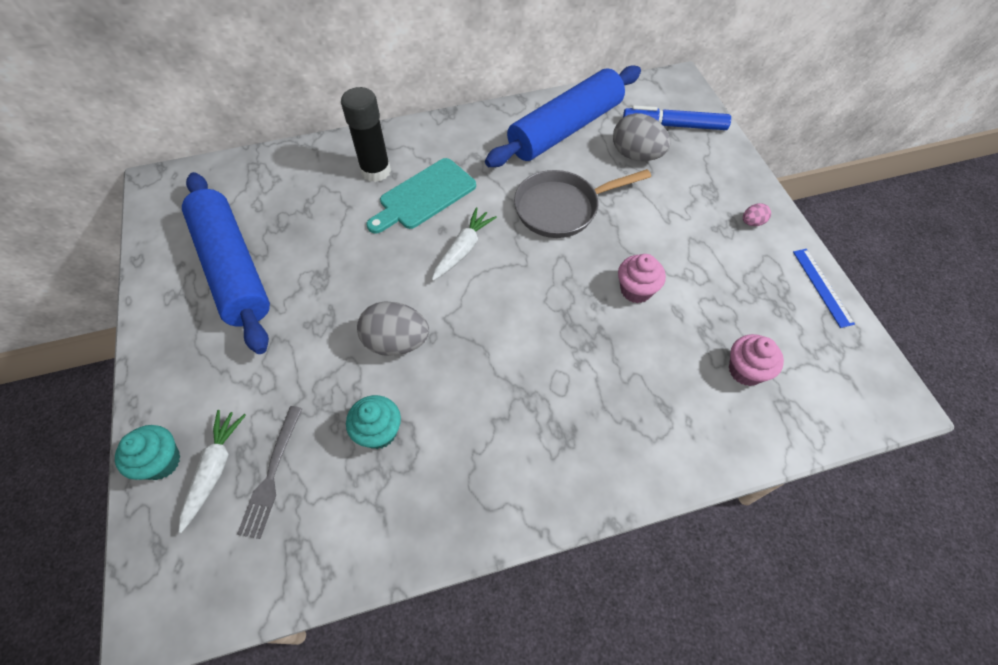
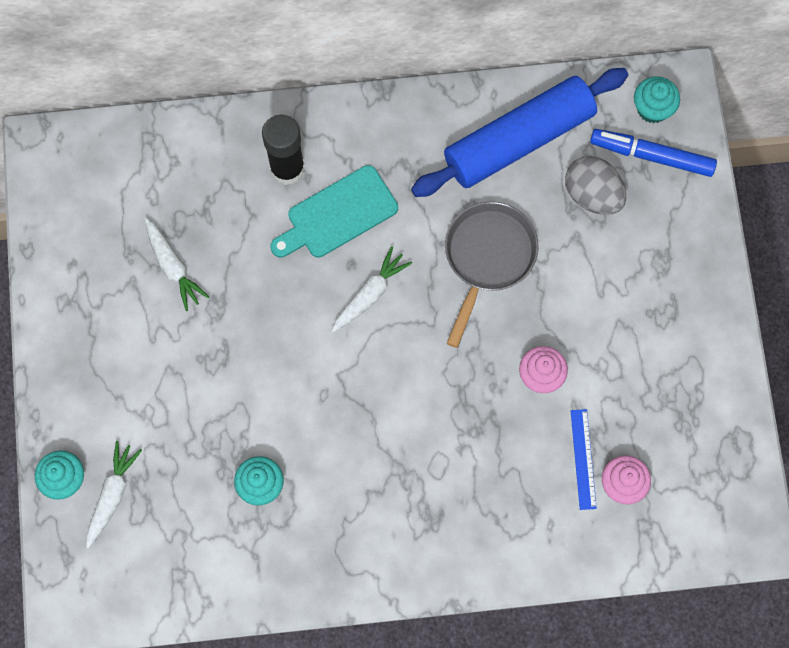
camera: 10 degrees right, 15 degrees up
(232, 268) = (126, 278): blue rolling pin -> none
(272, 474) = (162, 508): grey fork -> none
(277, 254) = (173, 267): none -> white carrot
(396, 342) = (287, 394): grey egg -> none
(561, 208) = (487, 257): grey pan -> grey pan turned 120 degrees clockwise
(663, 98) = (652, 108): none -> turquoise cupcake
(752, 222) = (693, 312): pink egg -> none
(822, 287) = (737, 405): blue ruler -> blue ruler (583, 459)

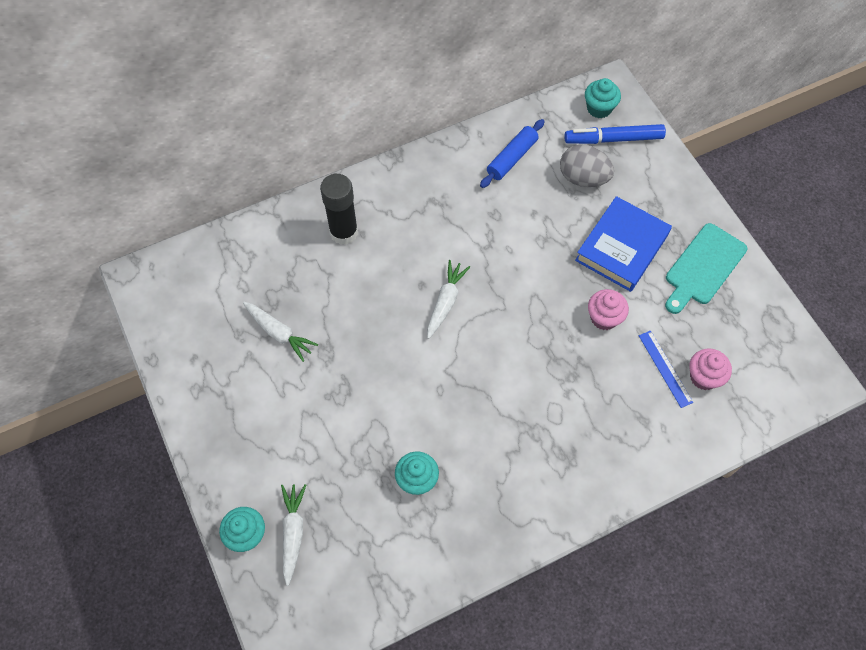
camera: 20 degrees left, 10 degrees down
(338, 214) = (396, 252): turquoise cutting board -> turquoise cutting board (703, 267)
(487, 257) = (525, 246): grey pan -> none
(519, 139) = (511, 158): blue rolling pin -> blue rolling pin, size x0.52
(599, 298) = (622, 247): none -> blue book

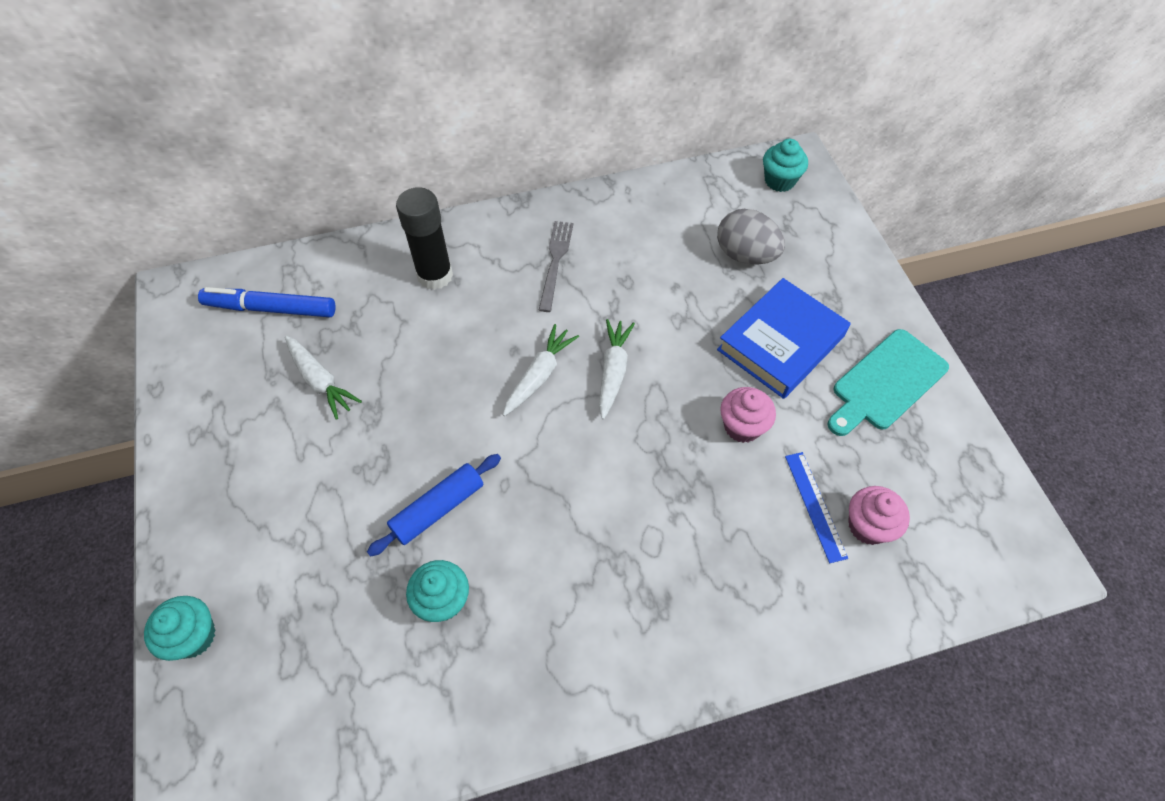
camera: 10 degrees right, 5 degrees down
(293, 533) = (255, 645): white carrot -> white carrot (613, 371)
(436, 206) = (555, 262): none -> grey fork
(511, 158) = (661, 221): blue rolling pin -> blue rolling pin (438, 508)
(613, 139) = (791, 216): blue marker -> blue marker (271, 309)

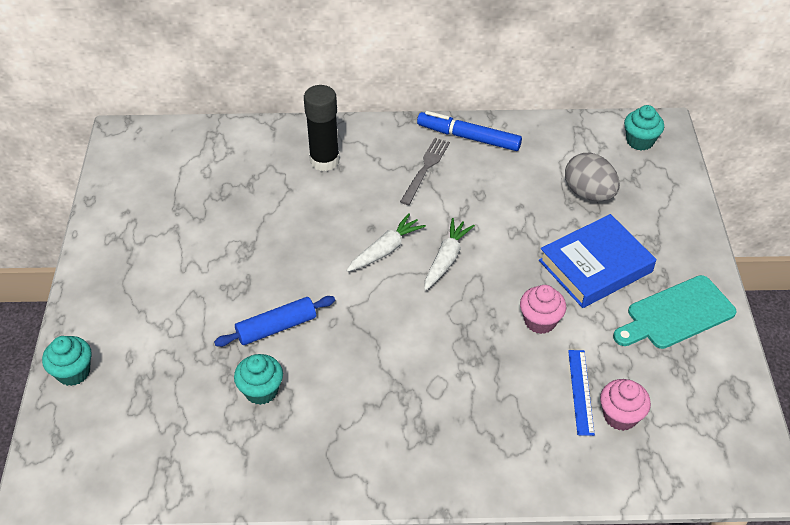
camera: 15 degrees right, 10 degrees down
(271, 309) = (190, 160): blue marker -> blue marker (468, 137)
(320, 381) = (213, 219): white carrot -> none

